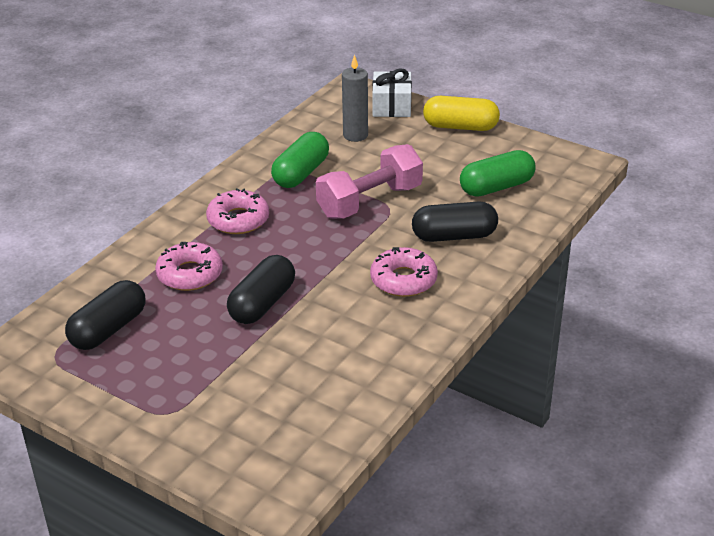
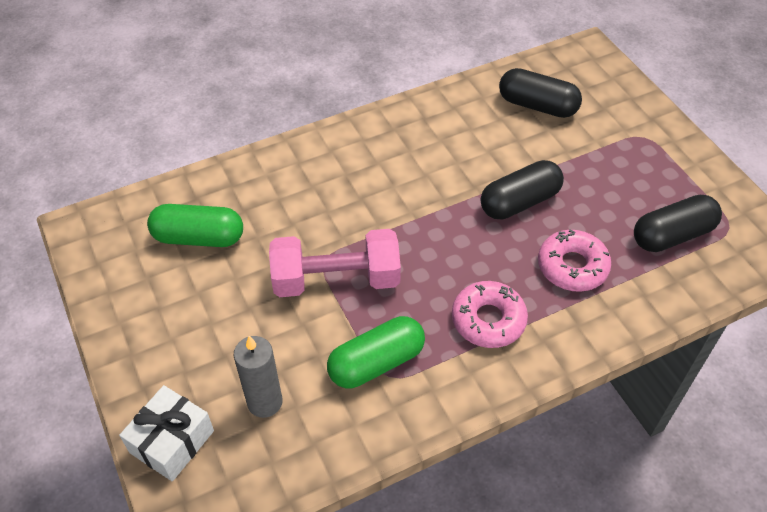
camera: 150 degrees left, 15 degrees up
(403, 280) = (381, 172): pink donut -> none
(454, 236) = (296, 197): black capsule -> black capsule (537, 105)
(460, 127) = (136, 351): yellow capsule -> none

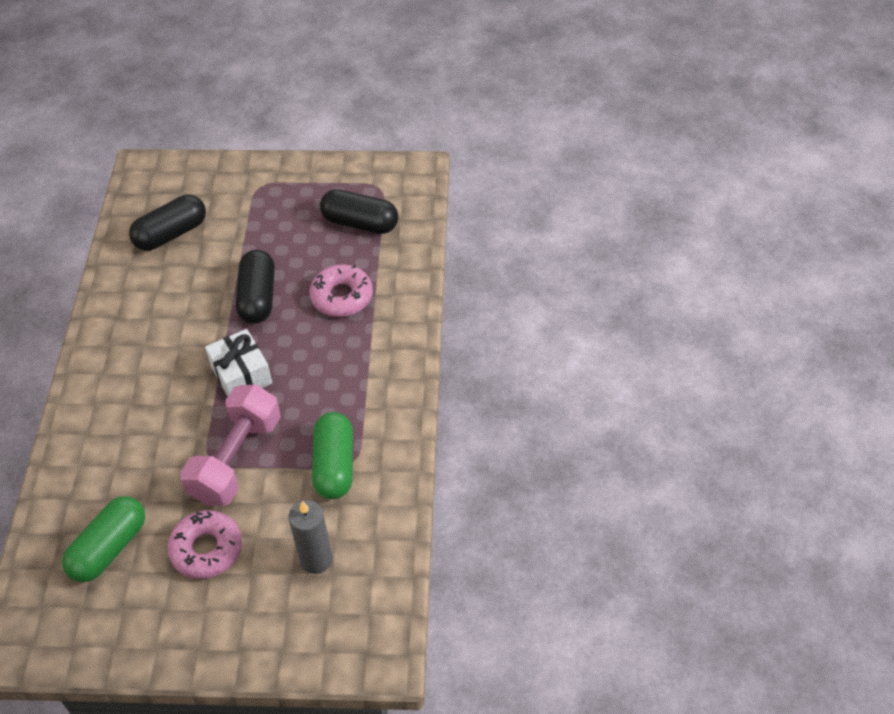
camera: 60 degrees left, 0 degrees up
(172, 441) = (306, 643): white gift -> white gift (241, 375)
(488, 320) = (349, 373): pink donut -> pink donut (206, 549)
(672, 235) = (360, 223): black capsule -> black capsule turned 75 degrees counterclockwise

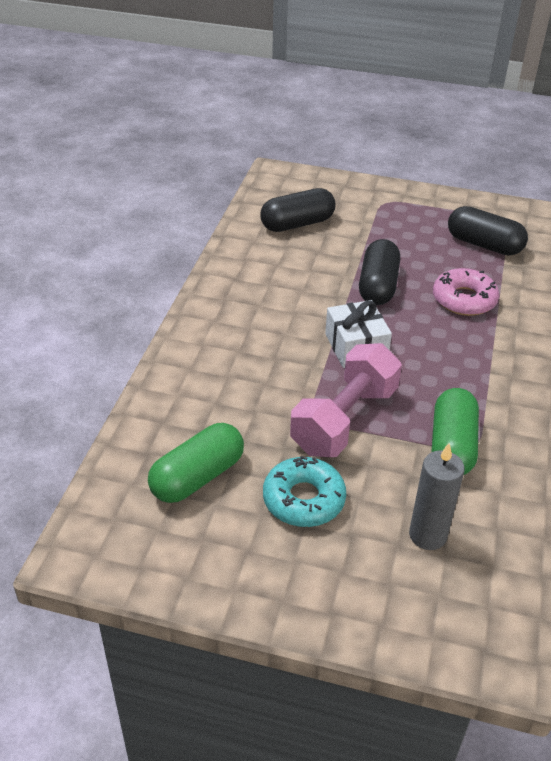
camera: 10 degrees right, 10 degrees down
(206, 549) = (303, 499): pink donut -> turquoise donut

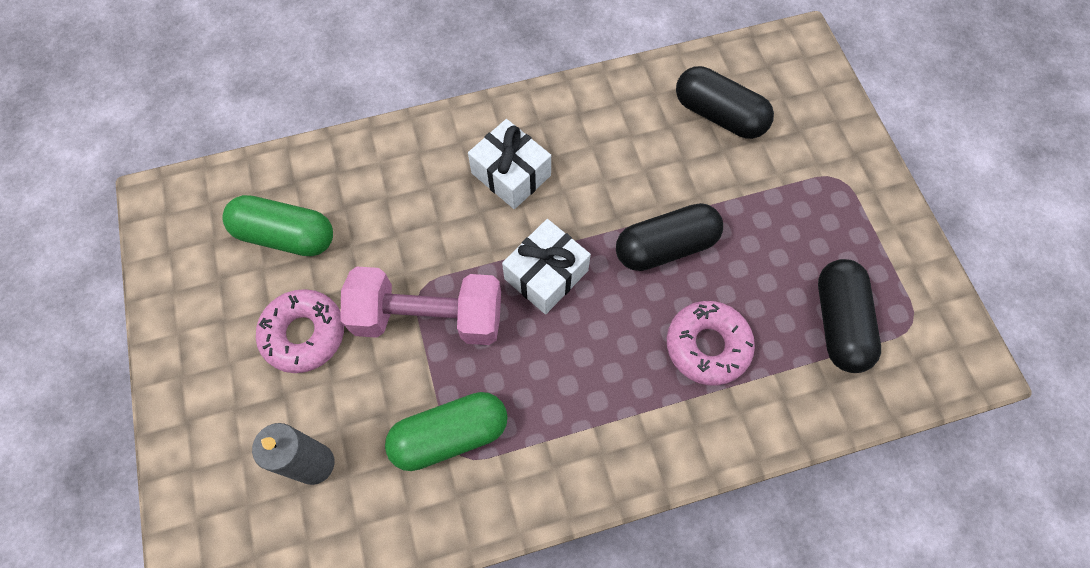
camera: 60 degrees right, 25 degrees up
(257, 330) = (511, 174): none -> white gift
(303, 499) = (304, 334): turquoise donut -> pink donut

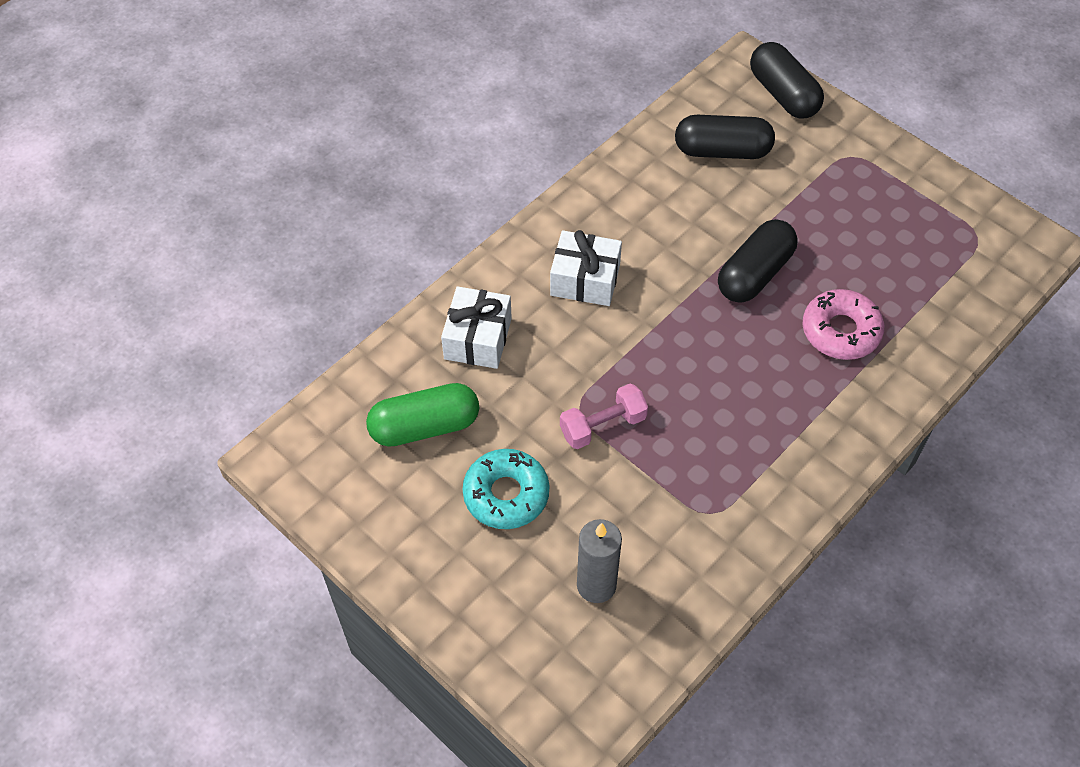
camera: 30 degrees left, 10 degrees down
(304, 334) = (506, 494): pink donut -> turquoise donut
(428, 317) = (603, 426): pink dumbbell -> pink dumbbell, size x0.58
(450, 435) = (690, 503): green capsule -> none
(546, 274) = (675, 343): white gift -> white gift (478, 338)
(839, 323) = (925, 263): black capsule -> black capsule (783, 94)

